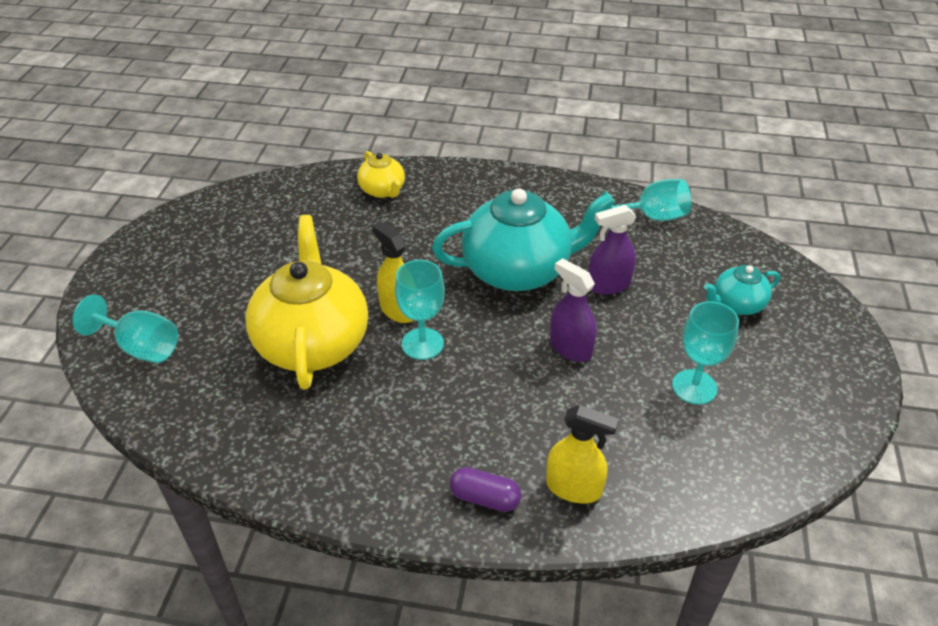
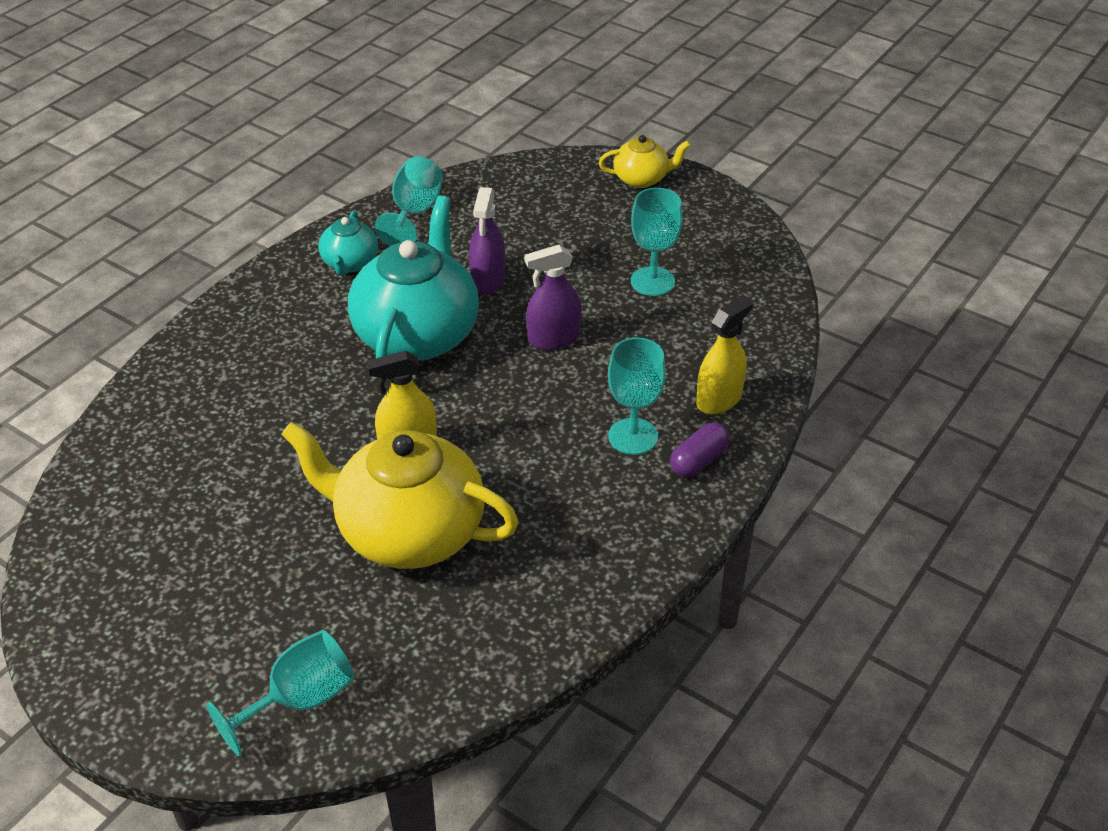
camera: 65 degrees left, 0 degrees up
(382, 190) = (184, 397): yellow teapot -> yellow teapot (641, 179)
(422, 344) = (474, 442): turquoise goblet -> turquoise goblet (633, 436)
(737, 304) = (573, 213): turquoise teapot -> turquoise teapot (350, 263)

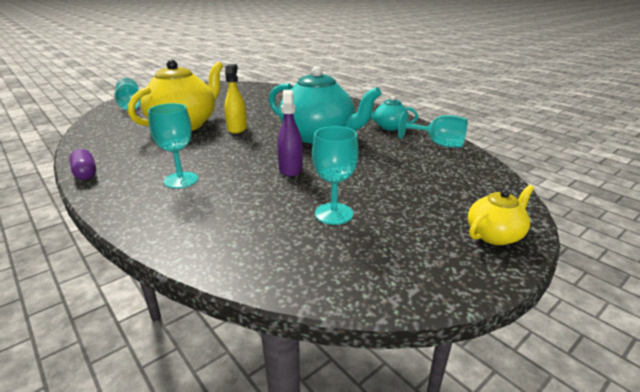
camera: 105 degrees right, 15 degrees down
(488, 280) = (360, 157): purple spray bottle -> none
(641, 179) = (494, 235): yellow teapot -> yellow teapot turned 135 degrees counterclockwise
(699, 461) = (134, 198): purple capsule -> purple capsule (85, 173)
(719, 399) = (179, 217): yellow spray bottle -> none

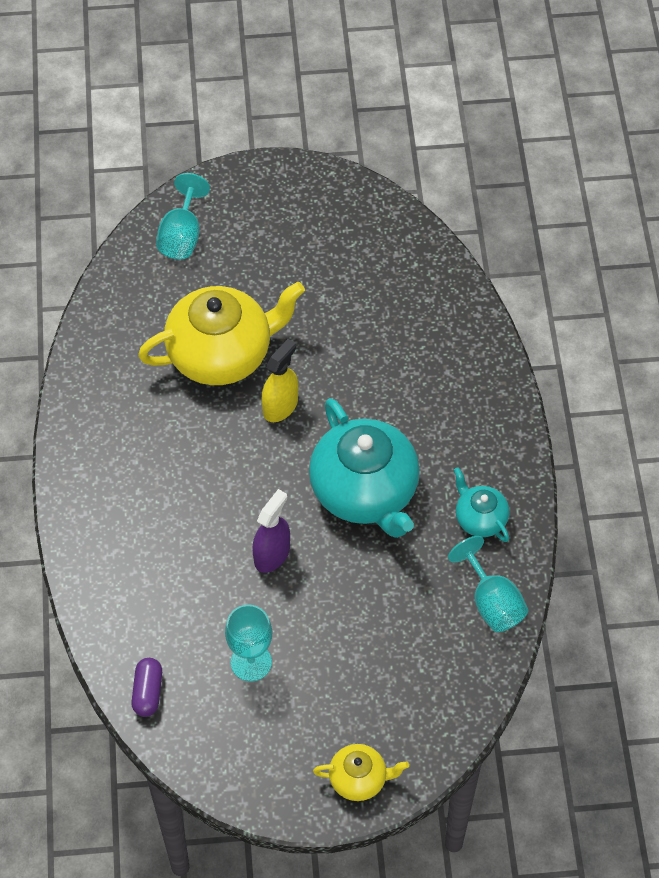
camera: 35 degrees right, 30 degrees up
(85, 173) = (65, 437): purple capsule -> purple capsule (147, 692)
(181, 180) = (149, 511): turquoise goblet -> none

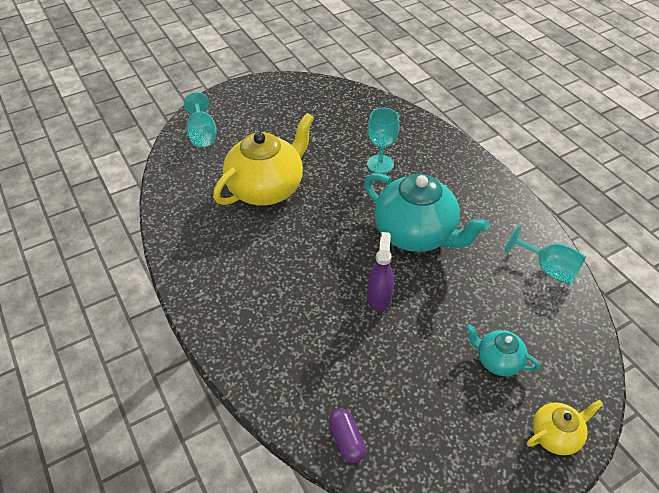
camera: 25 degrees left, 10 degrees down
(251, 662) = (413, 380): turquoise goblet -> turquoise goblet (380, 164)
(280, 406) = (325, 204): yellow spray bottle -> none
(480, 519) = (500, 222): turquoise teapot -> turquoise teapot (497, 360)

